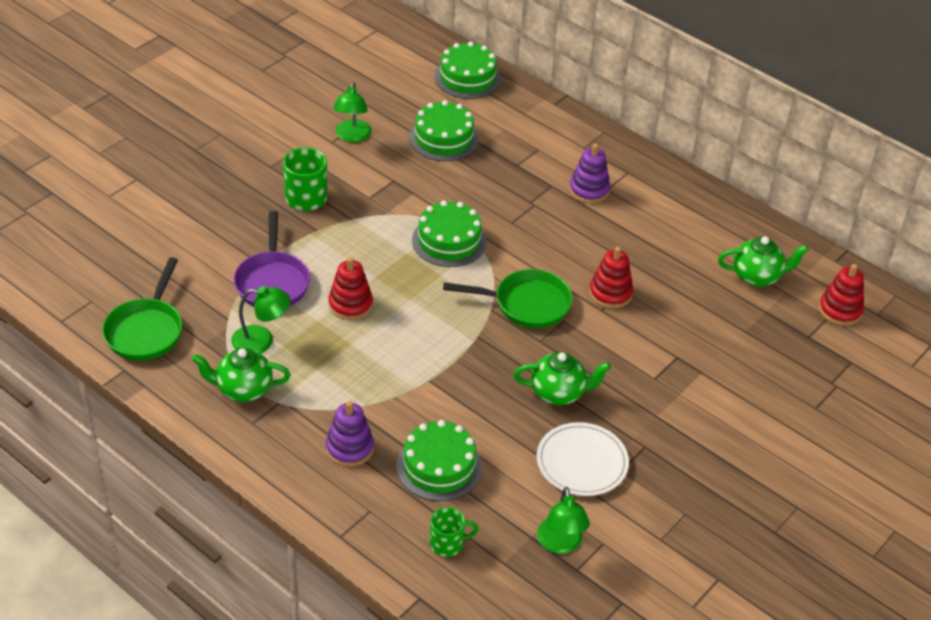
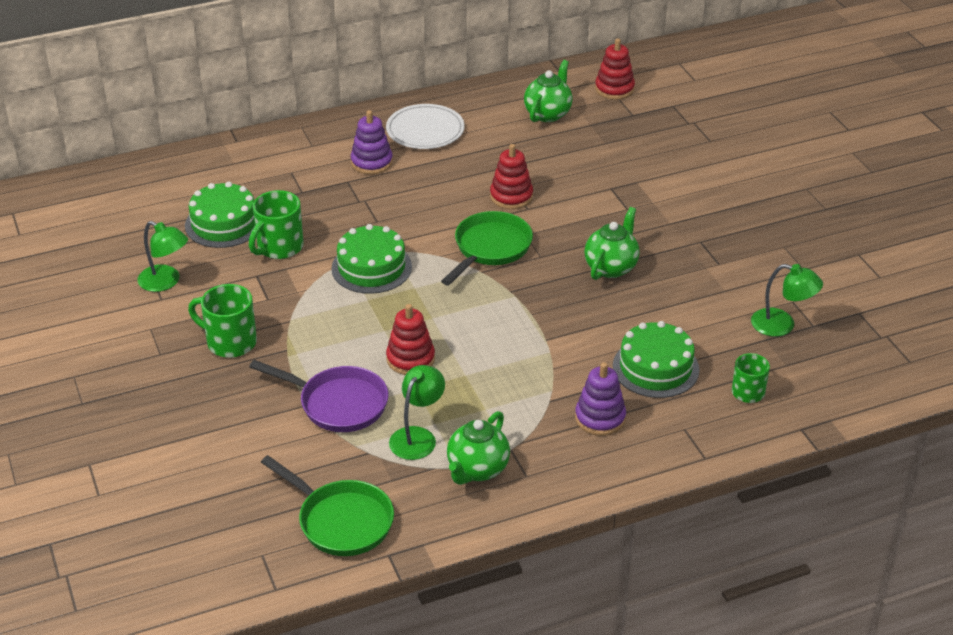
camera: 60 degrees left, 5 degrees down
(436, 179) = (279, 247): none -> green mug
(467, 78) = (148, 179): green cake -> none
(582, 462) = (698, 282): white plate -> white plate (425, 131)

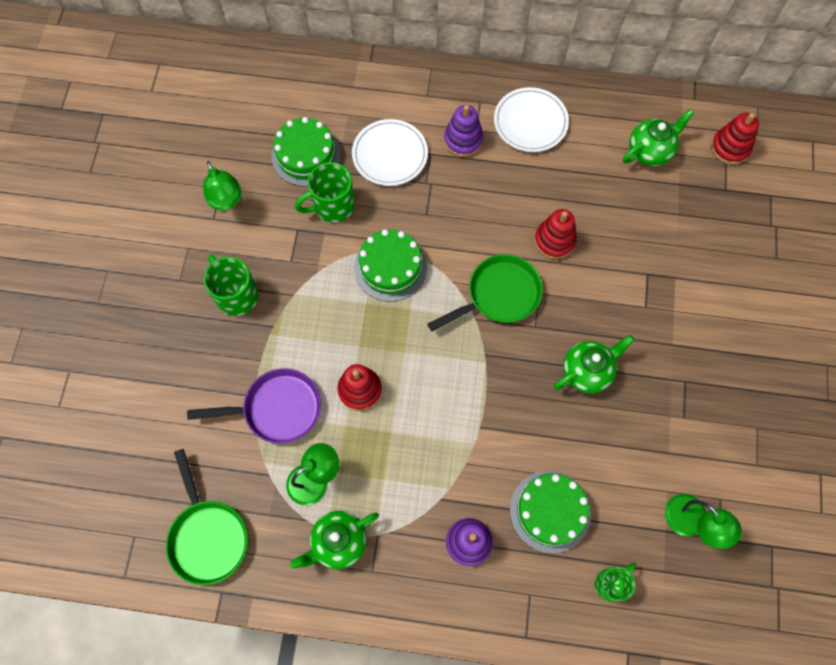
camera: 30 degrees right, 30 degrees up
(308, 195) = (390, 155): none -> white plate
(338, 404) = (277, 409): purple pan -> purple pan turned 60 degrees counterclockwise

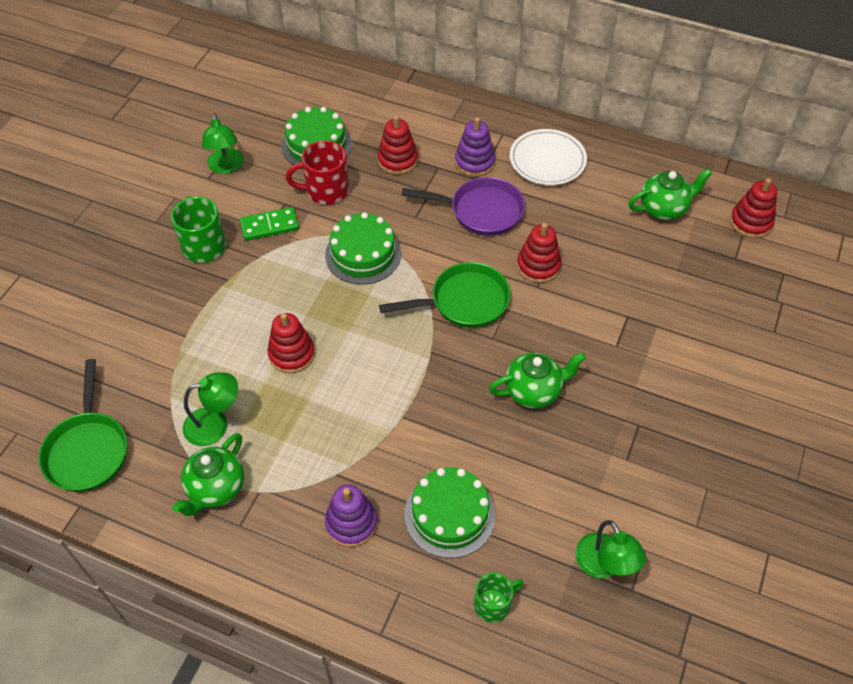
camera: 15 degrees right, 15 degrees down
(277, 409) = (203, 352): purple pan -> purple pan (481, 211)
(292, 257) = (269, 226): none -> green domino
(332, 205) = (326, 191): green mug -> red mug
(338, 542) = (216, 489): green teapot -> green teapot turned 45 degrees counterclockwise
(390, 155) = (397, 160): white plate -> red stacking toy

